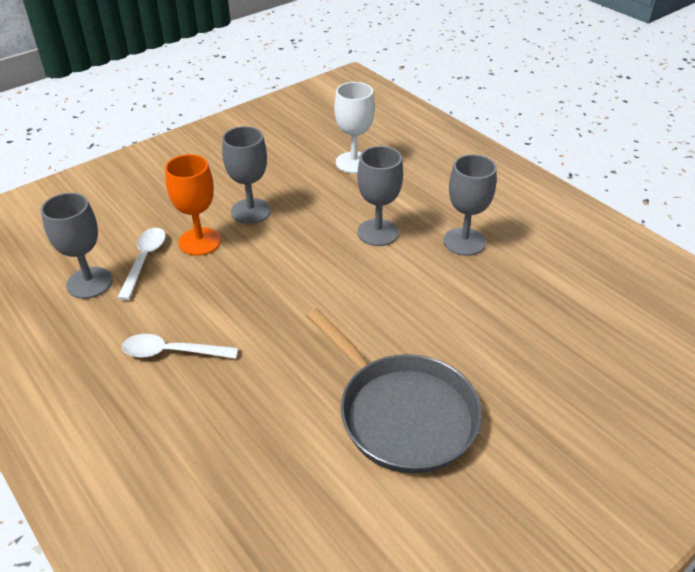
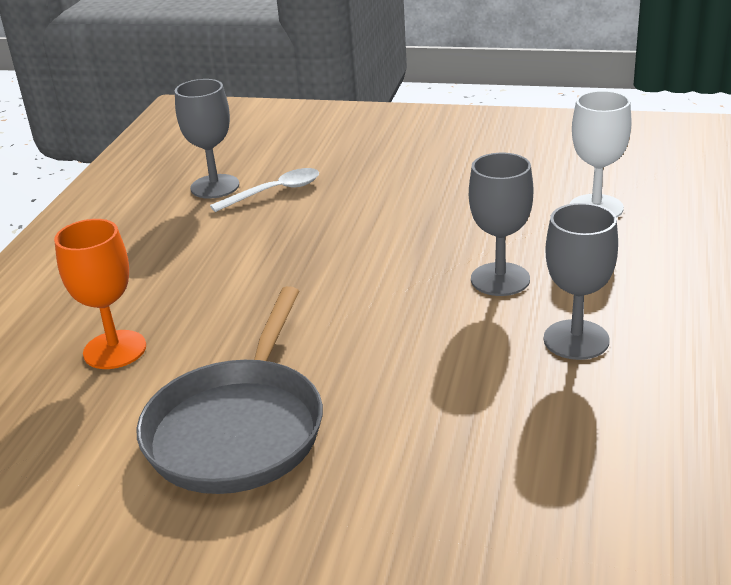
camera: 55 degrees right, 10 degrees down
(172, 352) = (178, 265): white spoon -> none
(200, 241) = (336, 200): orange goblet -> orange goblet (115, 350)
(251, 211) = (418, 199): grey goblet -> none

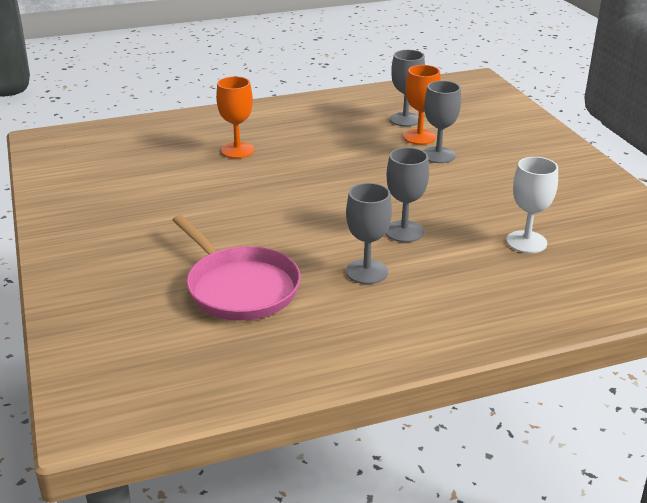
camera: 55 degrees right, 0 degrees up
(238, 428) = (207, 200): grey pan -> none
(274, 192) = (419, 137): white spoon -> orange goblet
(336, 195) = (438, 155): none -> grey goblet
(533, 471) = (239, 287): none -> pink pan

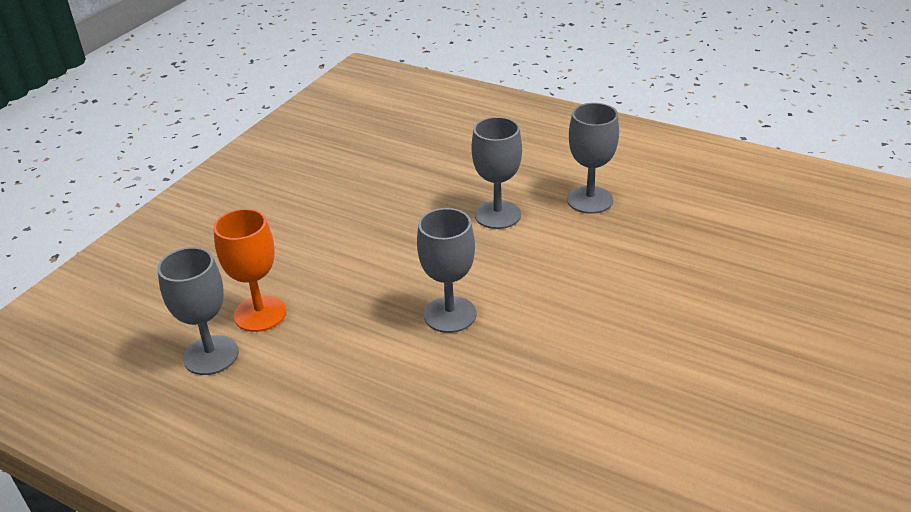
camera: 130 degrees left, 5 degrees up
(237, 150) = (492, 450): orange goblet -> none
(239, 287) = (721, 246): pink pan -> none
(438, 155) = (299, 275): grey goblet -> grey goblet (450, 314)
(526, 242) = (425, 153): white goblet -> none

